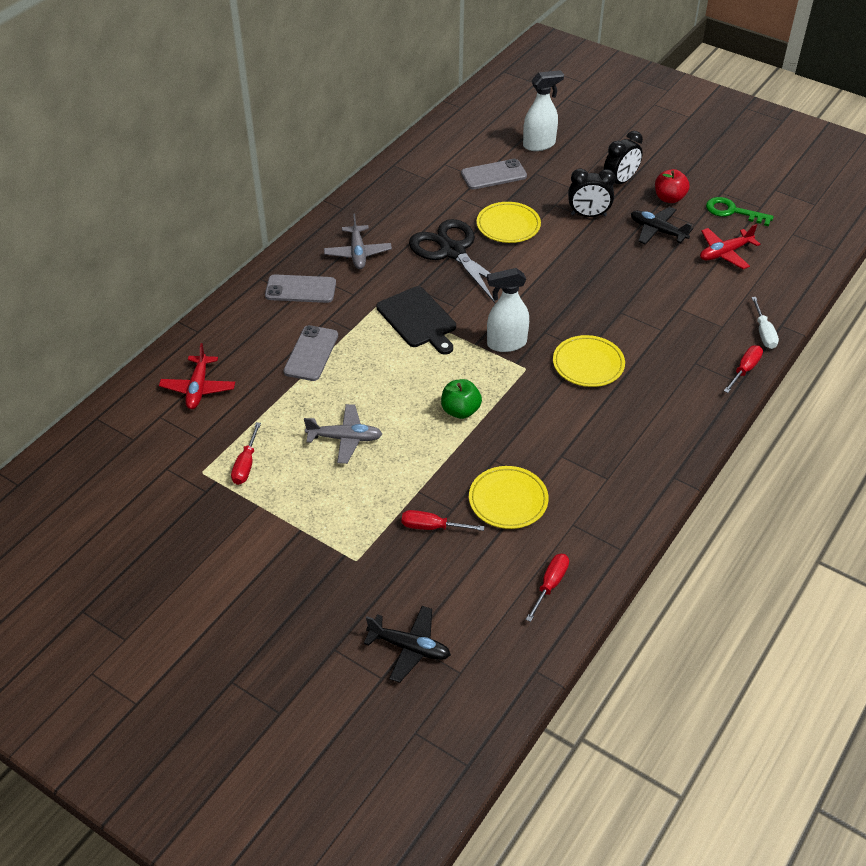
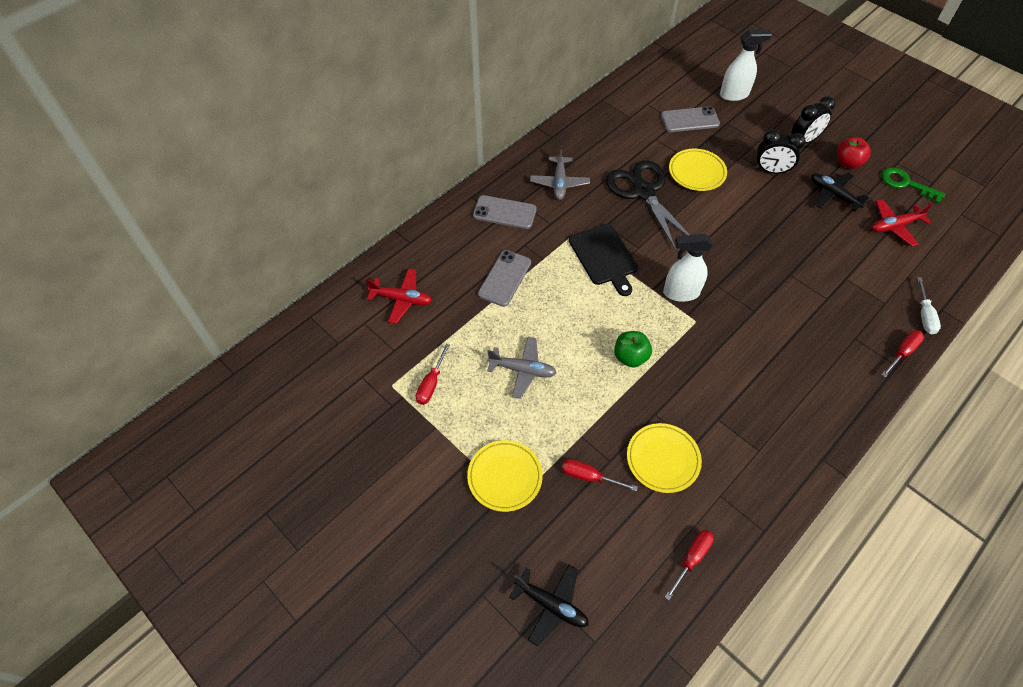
camera: 10 degrees right, 10 degrees up
(198, 388) = (401, 299): red plane -> red plane turned 90 degrees counterclockwise
(588, 364) = (754, 325): yellow plate -> yellow plate (505, 477)

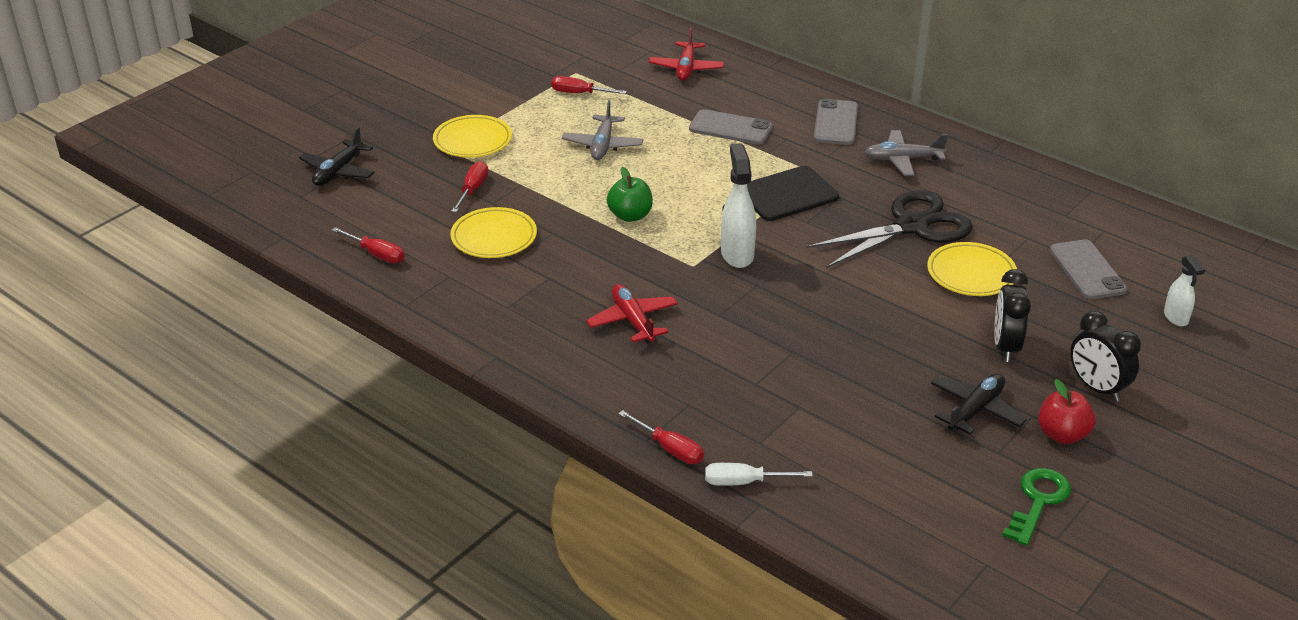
camera: 85 degrees right, 20 degrees down
(734, 95) = (1176, 318): white spray bottle -> white spray bottle, size x0.60
(894, 226) = (928, 473): red plane -> red plane (633, 321)

